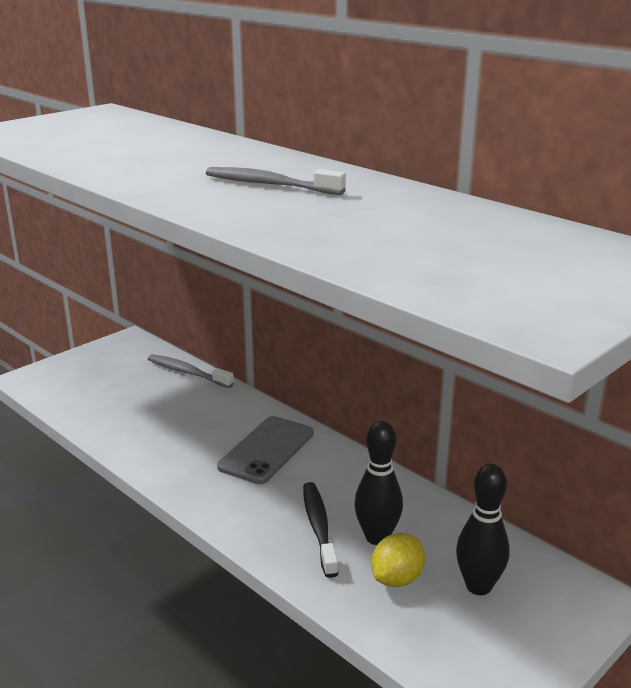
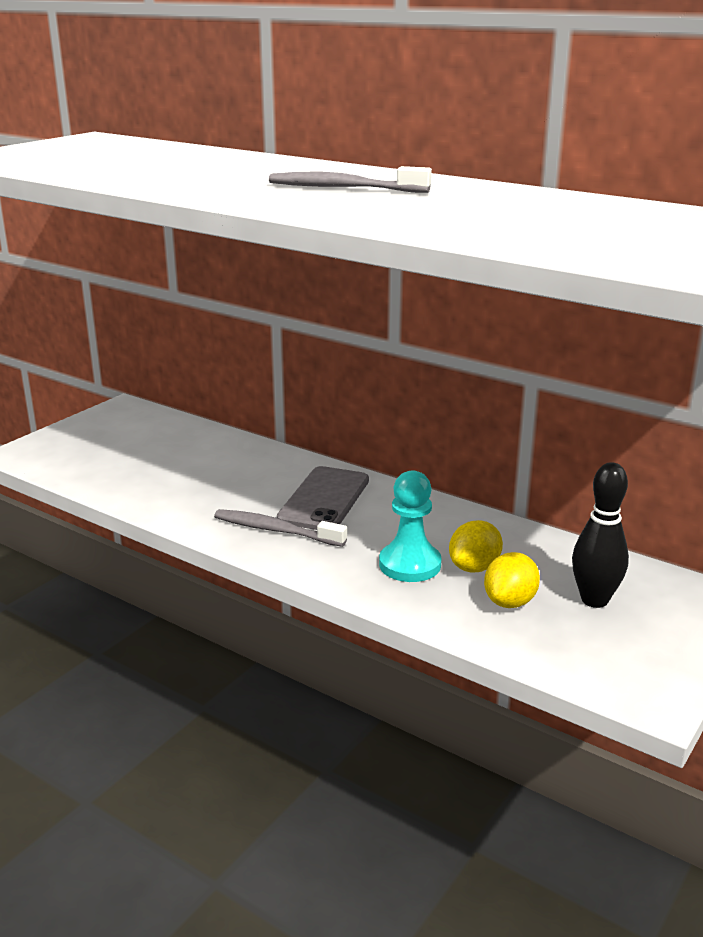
camera: 10 degrees left, 0 degrees up
(187, 372) = (205, 434): grey toothbrush -> grey toothbrush (275, 530)
(319, 527) = (410, 564): black toothbrush -> turquoise pawn
(377, 537) = (474, 567): black bowling pin -> yellow lemon

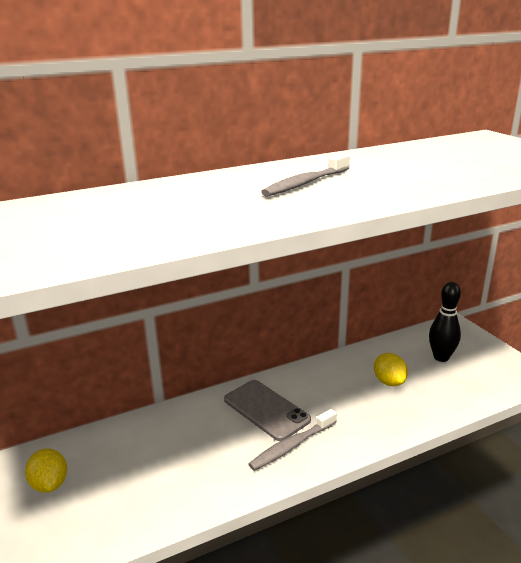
camera: 60 degrees left, 0 degrees up
(410, 564) = (372, 403): turquoise pawn -> none
(510, 602) = (430, 383): yellow lemon -> yellow lemon (50, 484)

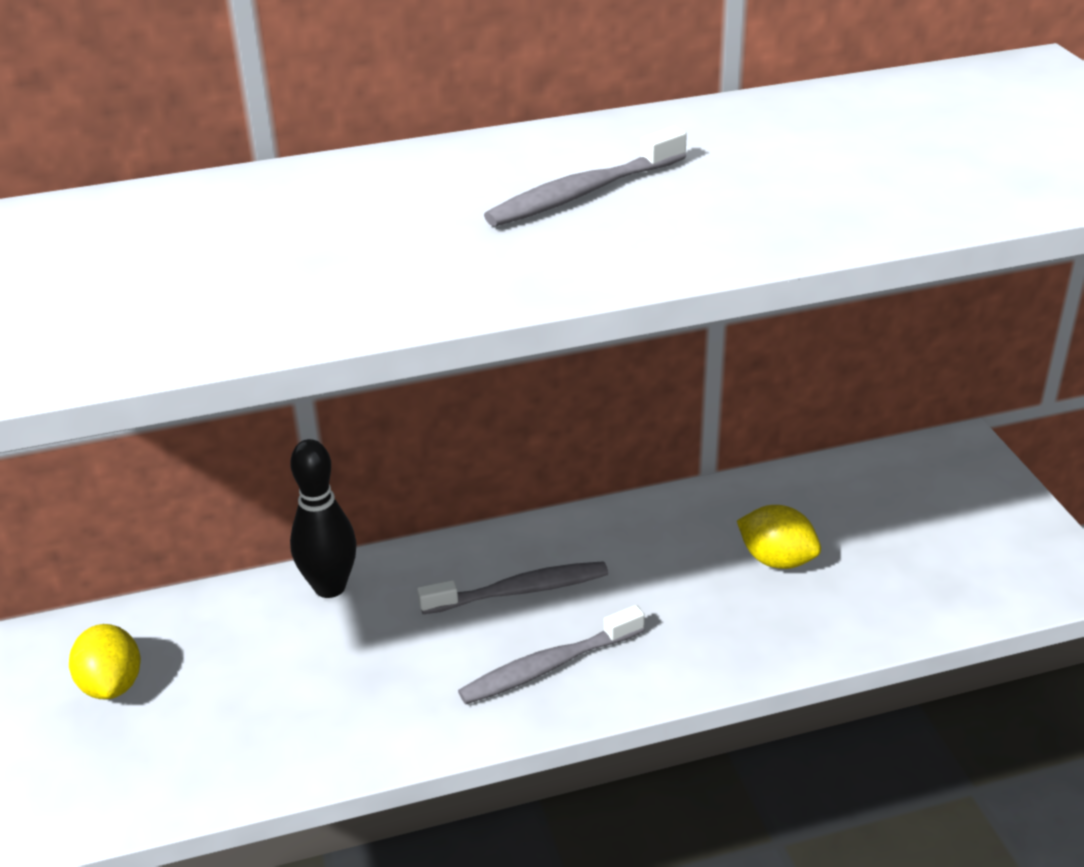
camera: 10 degrees right, 10 degrees up
(266, 410) = (520, 591): grey phone -> grey toothbrush
(389, 382) = (776, 560): yellow lemon -> yellow lemon turned 45 degrees counterclockwise
(441, 357) = (903, 518): black bowling pin -> black bowling pin (330, 587)

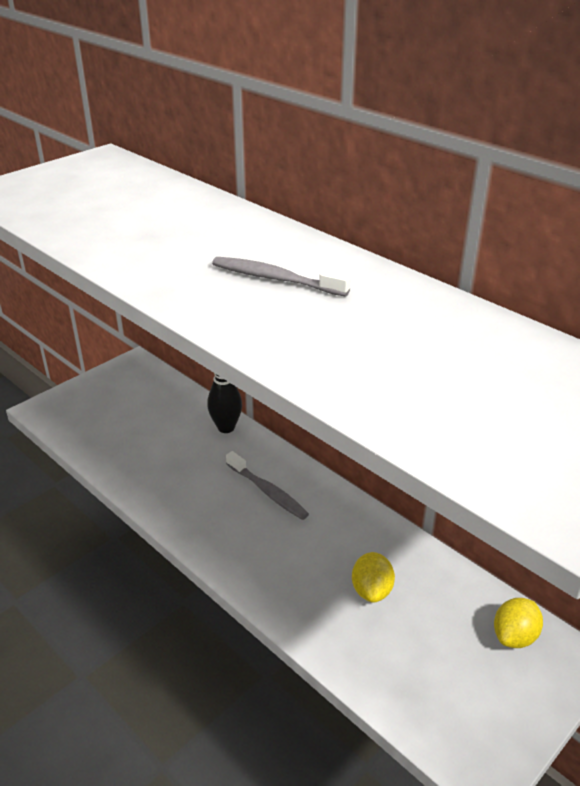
camera: 60 degrees right, 0 degrees up
(112, 684) = (128, 394): yellow lemon -> yellow lemon (514, 636)
(548, 666) = (219, 524): grey toothbrush -> none

